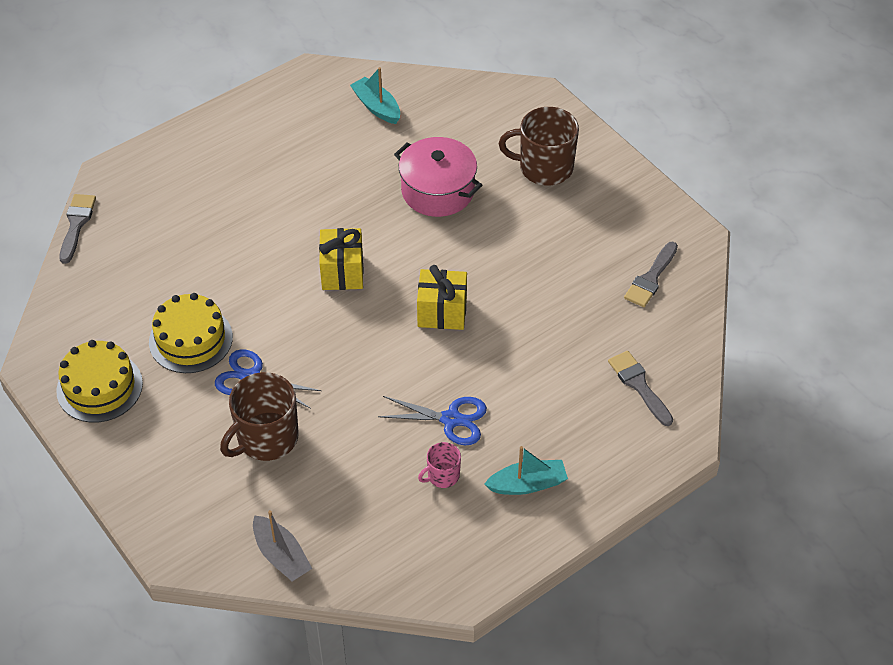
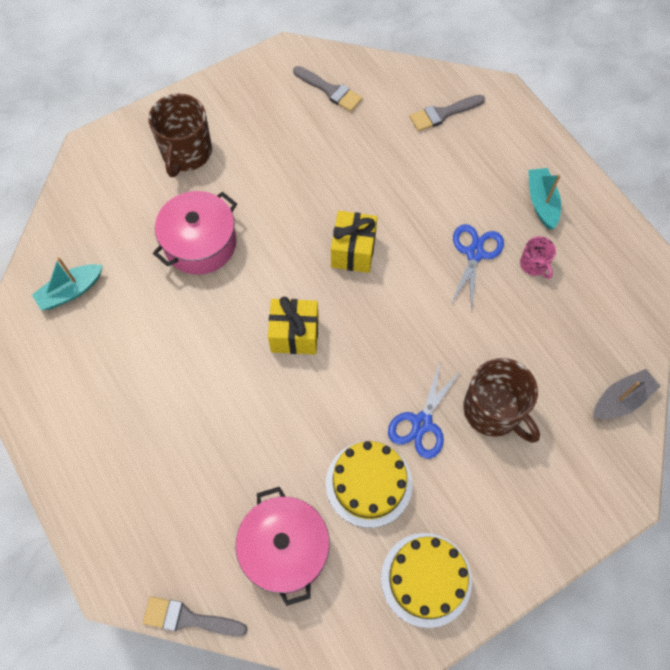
camera: 85 degrees left, 15 degrees up
(132, 282) = (285, 549): none -> pink pot

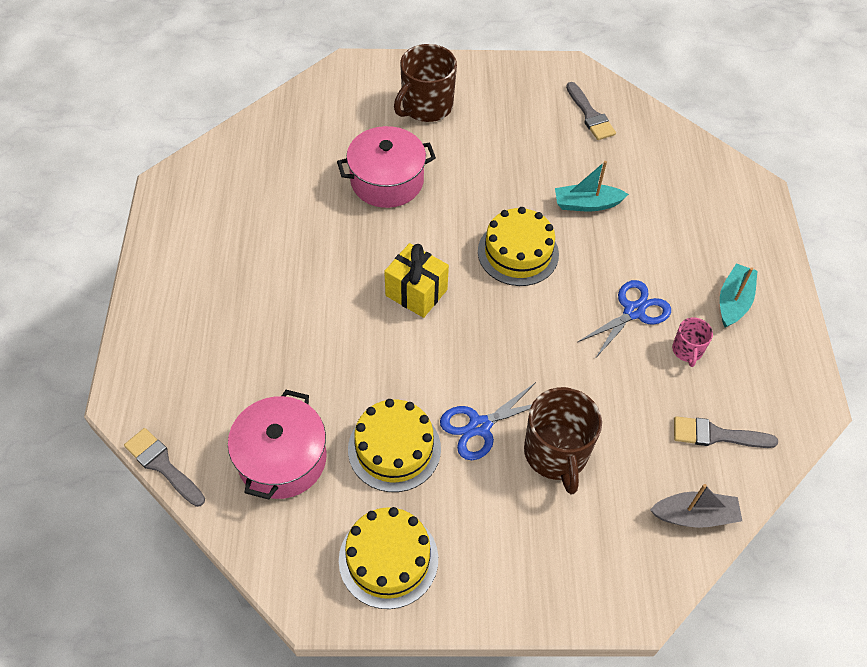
camera: 30 degrees right, 10 degrees down
(71, 291) = (255, 165): turquoise boat -> turquoise boat (587, 204)
(353, 251) = (518, 253): yellow gift -> yellow cake
(443, 114) = (686, 181): grey brush -> grey brush (716, 435)

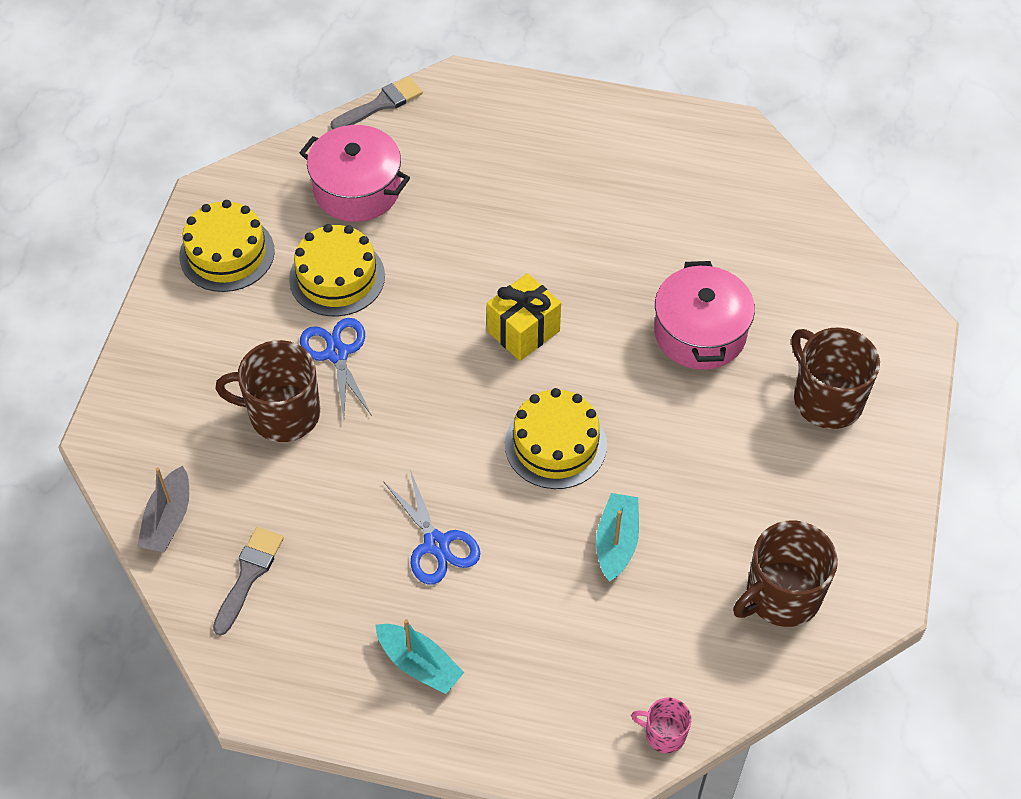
camera: 105 degrees right, 0 degrees up
(590, 115) = (781, 595): grey brush -> brown mug
(687, 350) = (365, 584): pink mug -> pink mug (664, 734)

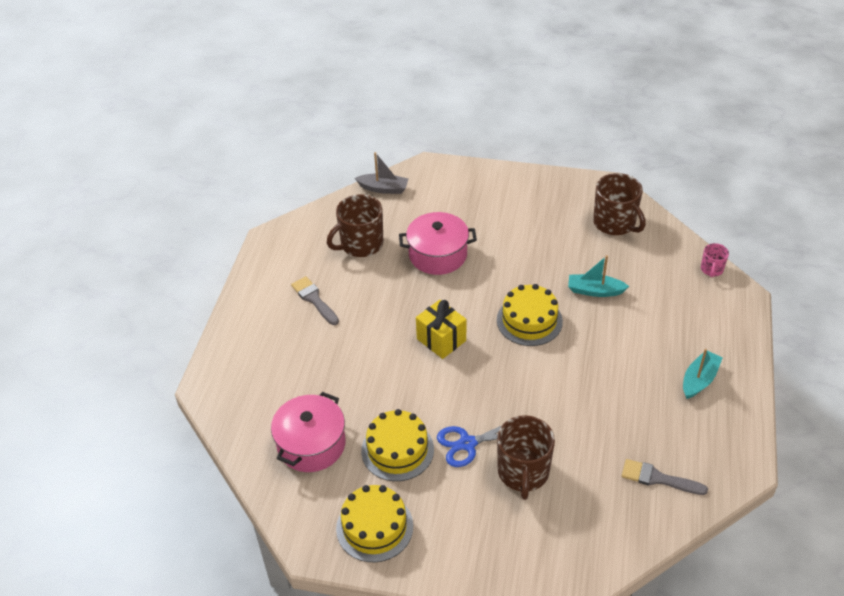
camera: 90 degrees left, 10 degrees down
(168, 519) = (623, 535): grey boat -> grey boat (383, 188)
(381, 104) = (223, 436): grey brush -> grey brush (314, 299)
(436, 544) = (613, 376): blue scissors -> none
(826, 399) = (482, 202): brown mug -> brown mug (361, 244)

